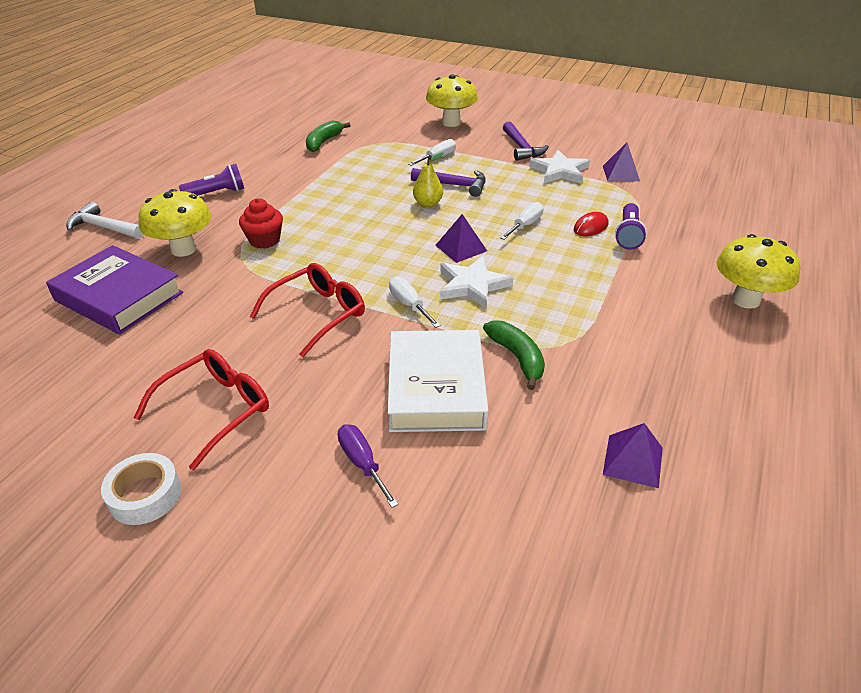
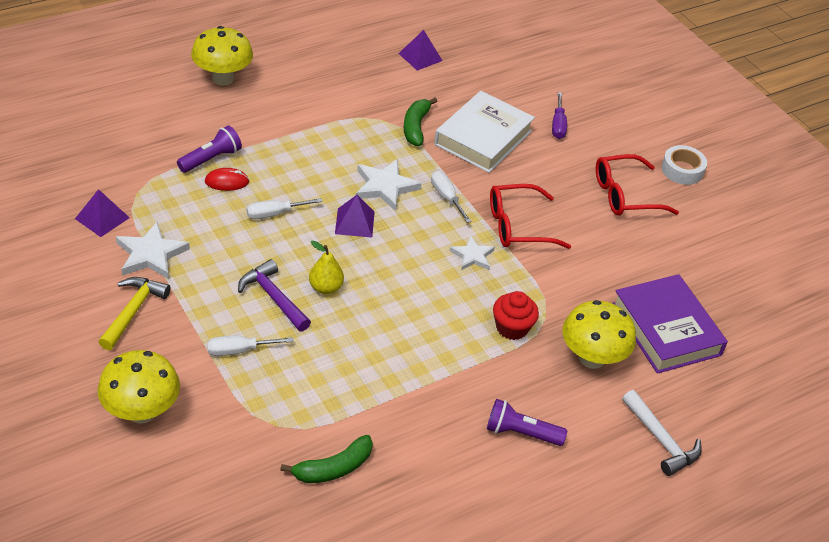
camera: 150 degrees left, 5 degrees up
(339, 271) = (472, 256): none -> white star
(409, 304) = (446, 197): white screwdriver -> white screwdriver turned 150 degrees clockwise
(521, 148) = (133, 311): purple hammer -> yellow hammer

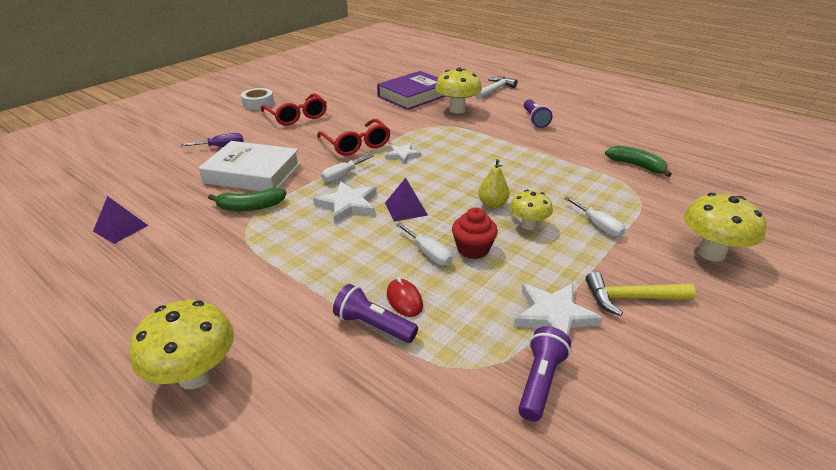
camera: 105 degrees left, 10 degrees down
(102, 218) = (540, 381): purple pyramid -> purple flashlight
(273, 297) = (528, 225): purple hammer -> yellow mushroom
(512, 328) = (457, 133): red cupcake -> red cupcake (473, 249)

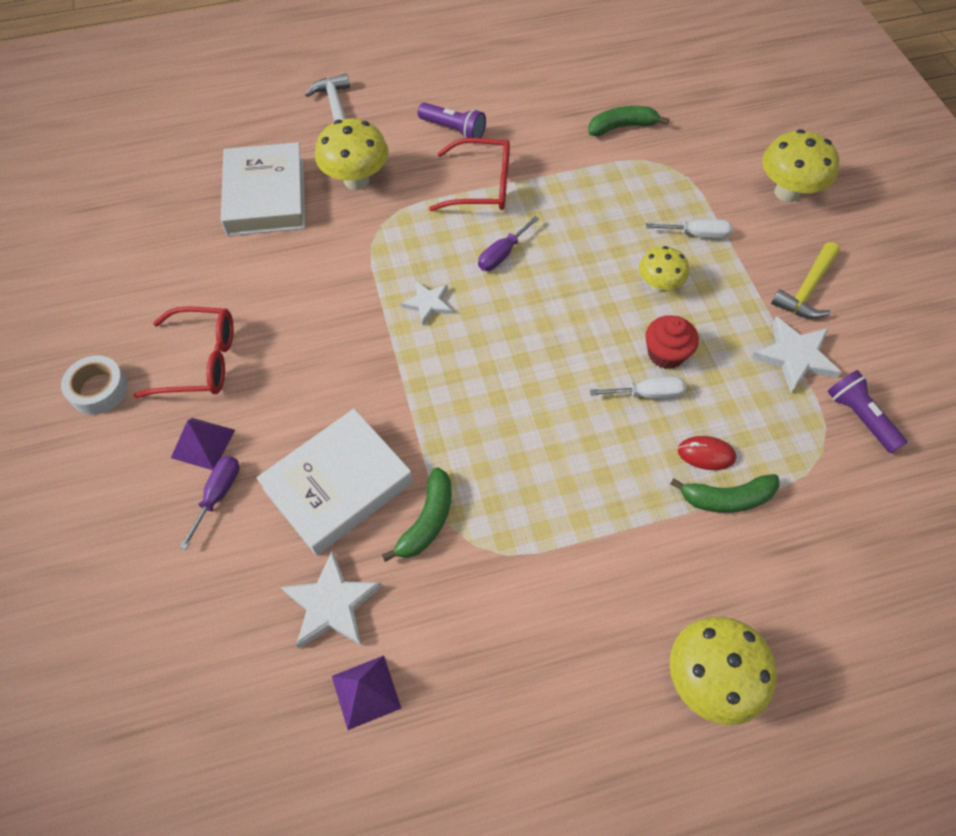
camera: 55 degrees left, 25 degrees up
(343, 175) = (428, 389): white screwdriver -> none
(348, 204) = (501, 417): white star -> white star (332, 604)
(356, 145) = (357, 335): red glasses -> red glasses (481, 185)
(373, 325) = (727, 498): purple flashlight -> green banana
(406, 209) = (552, 367): purple pyramid -> purple pyramid (203, 443)
(413, 95) = (266, 196): purple book -> white book
(469, 163) = (502, 254): none -> purple screwdriver
(492, 204) = (601, 288): yellow pear -> none

